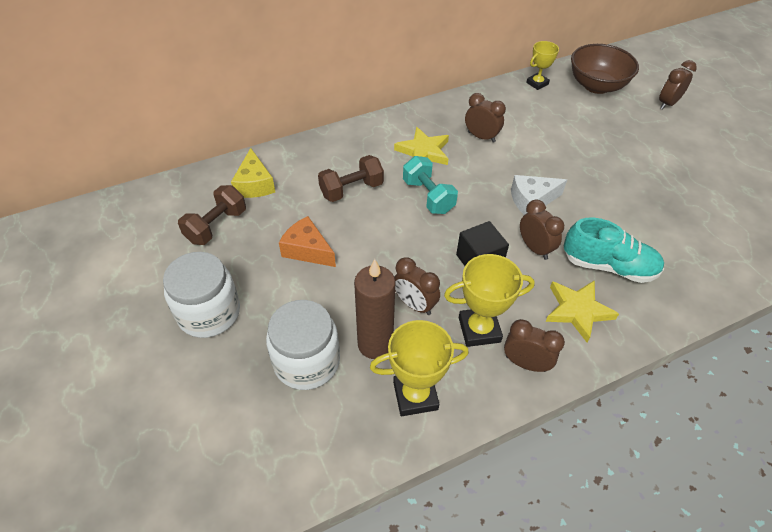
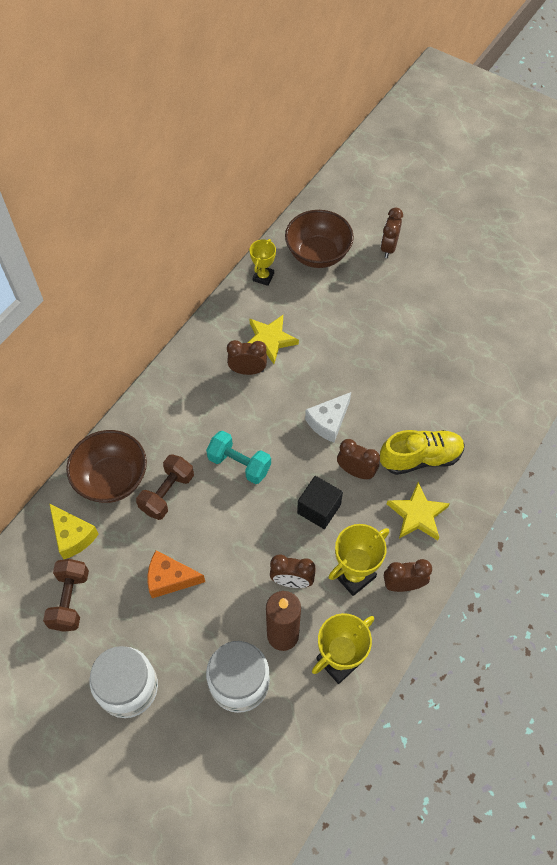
camera: 30 degrees left, 10 degrees up
(315, 161) = (112, 479): none -> brown bowl
(423, 151) = (205, 415): yellow star -> yellow star (269, 340)
(608, 266) = (420, 458): turquoise shoe -> yellow shoe

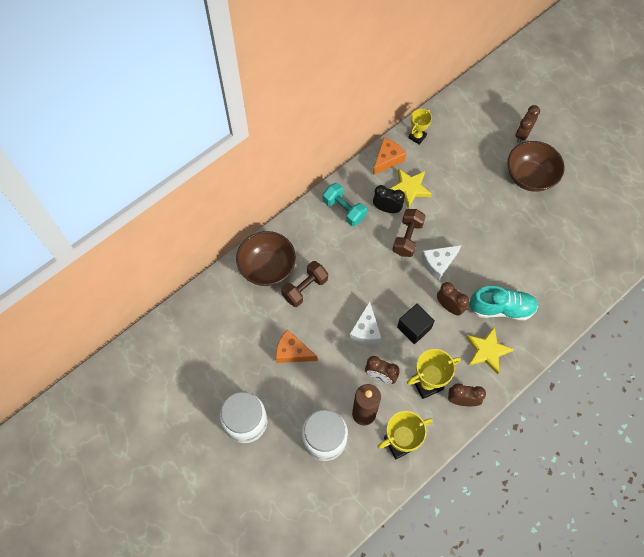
camera: 15 degrees right, 5 degrees up
(70, 600) = (218, 349): brown dumbbell -> brown dumbbell (407, 238)
(73, 536) = (230, 303): yellow cheese -> none
(233, 311) = (387, 159): none -> orange cheese
(239, 464) = (363, 279): turquoise dumbbell -> turquoise dumbbell (344, 210)
(247, 370) = (387, 209): brown clock -> black clock
(258, 527) = (365, 330): none -> white cheese
(318, 254) = (464, 127): brown bowl -> brown bowl (530, 177)
(420, 458) = (501, 308): yellow shoe -> turquoise shoe

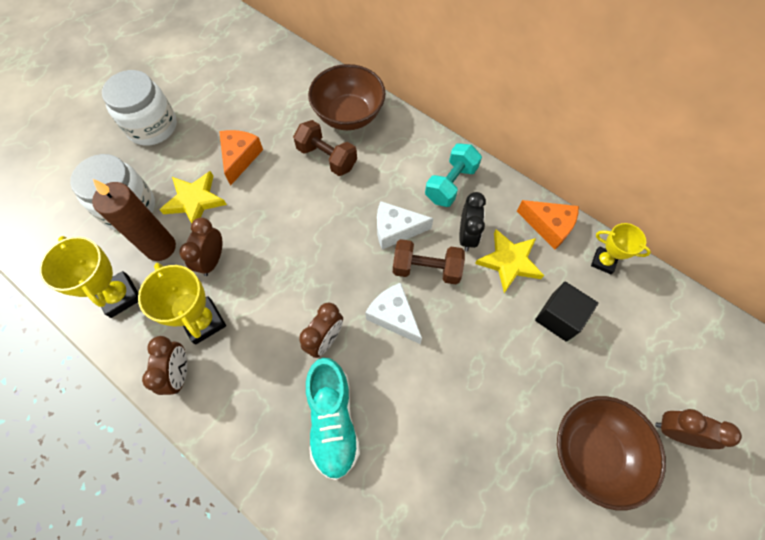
camera: 80 degrees right, 0 degrees up
(365, 330) = (276, 234): white cheese -> white cheese (396, 230)
(414, 328) = (286, 294): black cube -> black cube (559, 317)
(487, 351) = (259, 404): yellow star -> yellow star (195, 200)

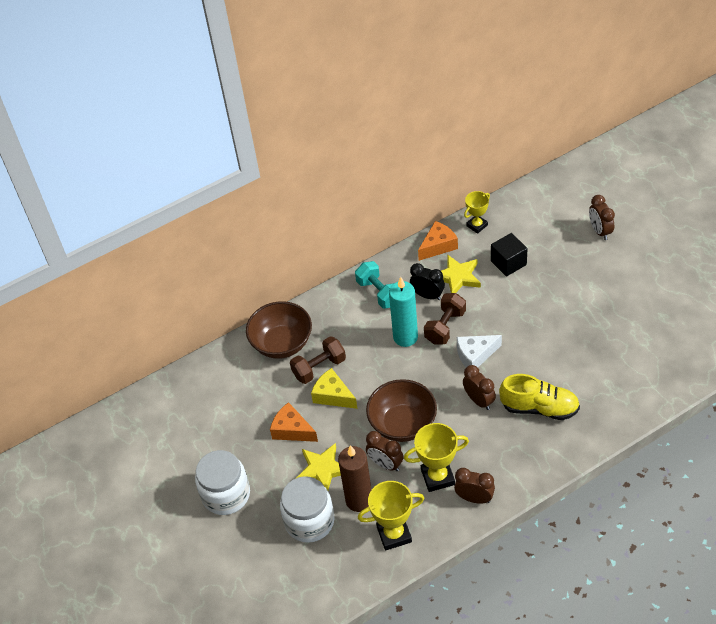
camera: 65 degrees left, 15 degrees down
(293, 181) = (333, 395): none -> yellow cheese
(333, 421) = (539, 408): turquoise shoe -> yellow shoe
(396, 230) = (405, 337): white cheese -> turquoise candle
(592, 452) = (600, 275): brown bowl -> brown bowl (402, 424)
(675, 432) = (600, 231): brown clock -> brown clock turned 60 degrees counterclockwise

